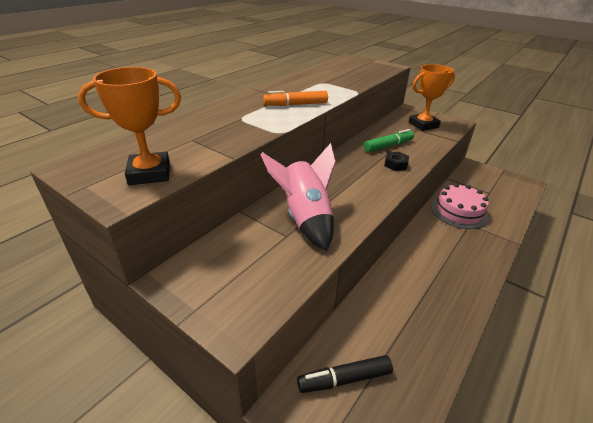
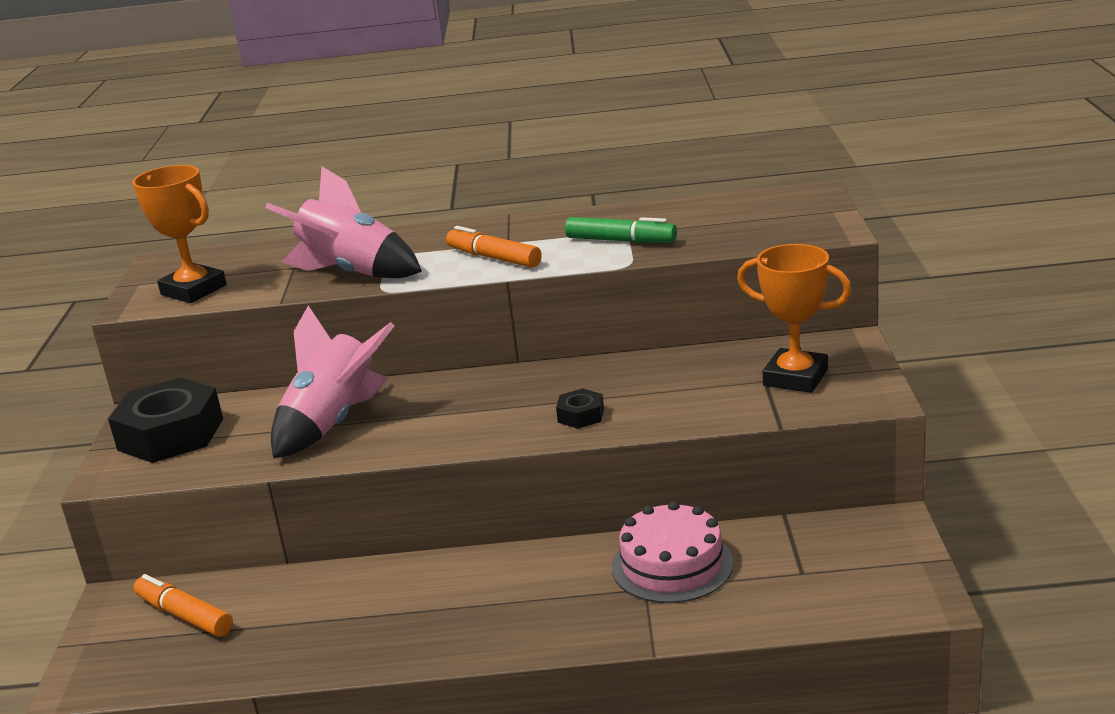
camera: 55 degrees right, 10 degrees down
(222, 277) = (171, 434): none -> black nut
(238, 131) = (351, 273): none -> pink rocket
(344, 379) = (184, 615): black marker -> orange marker
(388, 146) = (642, 386): green marker -> green marker (621, 241)

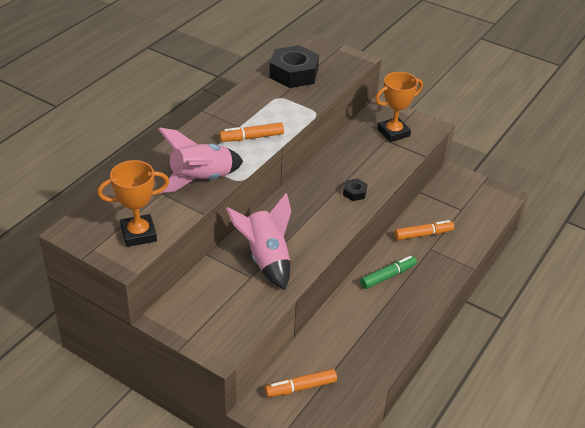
camera: 60 degrees left, 15 degrees up
(171, 434) = (203, 315): black nut -> black nut (294, 73)
(621, 241) = (287, 102): green marker -> green marker (388, 276)
(672, 565) = (423, 234): pink cake -> orange marker

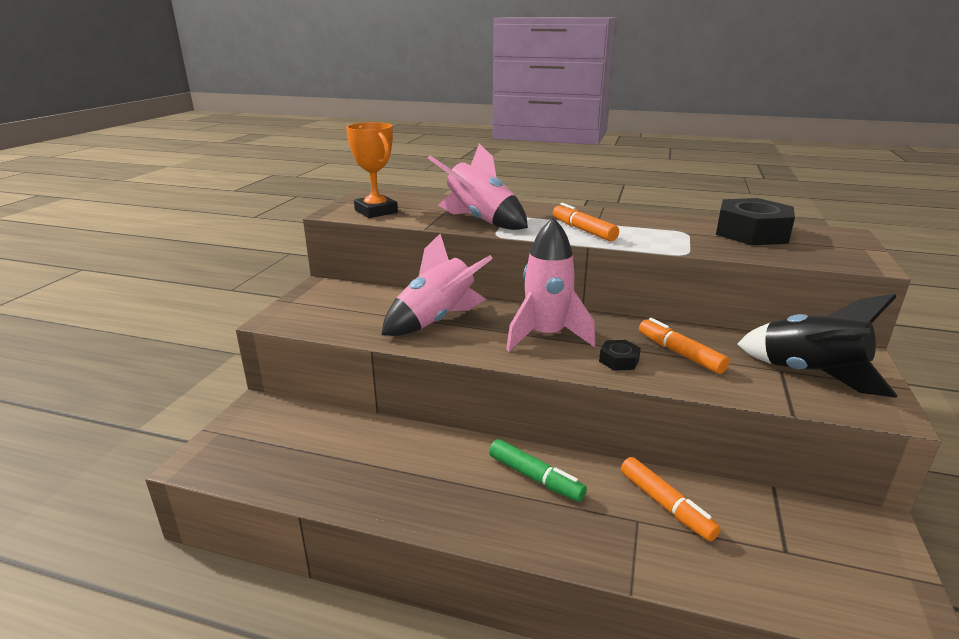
camera: 75 degrees right, 15 degrees down
(300, 387) = (290, 432): orange marker -> orange marker (679, 353)
(312, 212) = (546, 336): none -> pink rocket
(393, 133) = (809, 374): orange trophy -> black rocket

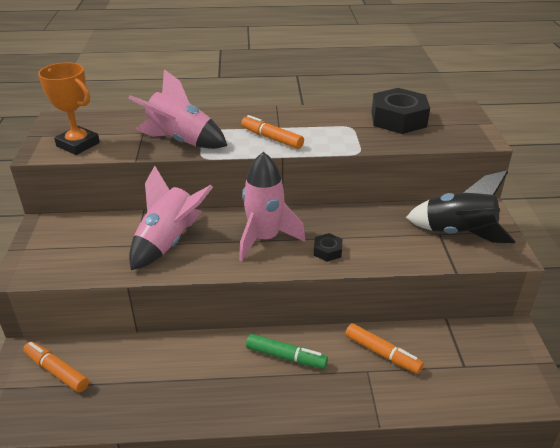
camera: 20 degrees left, 10 degrees up
(679, 353) = (368, 234): orange marker -> orange marker (57, 371)

